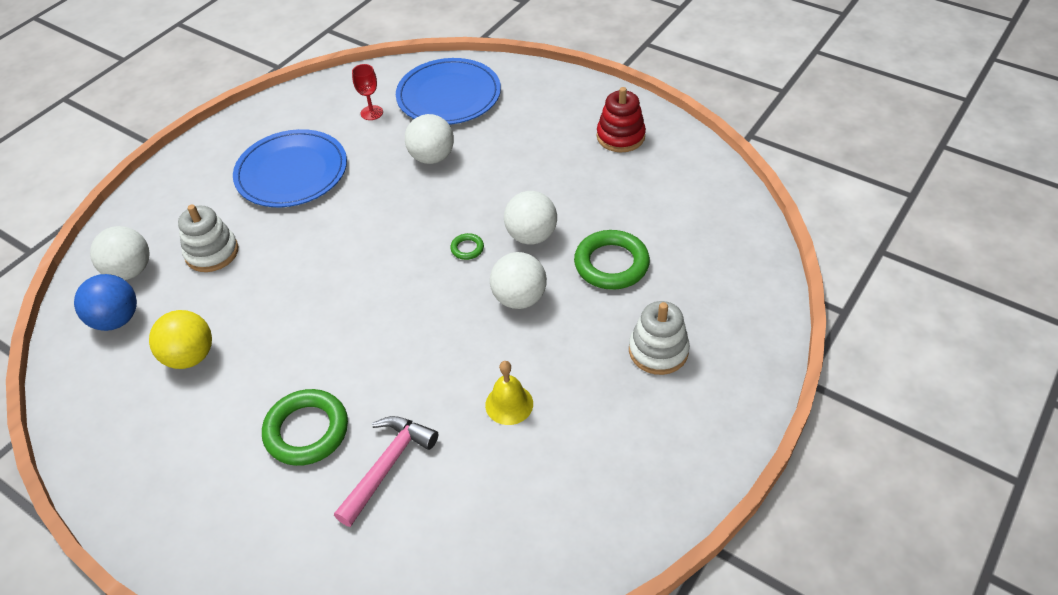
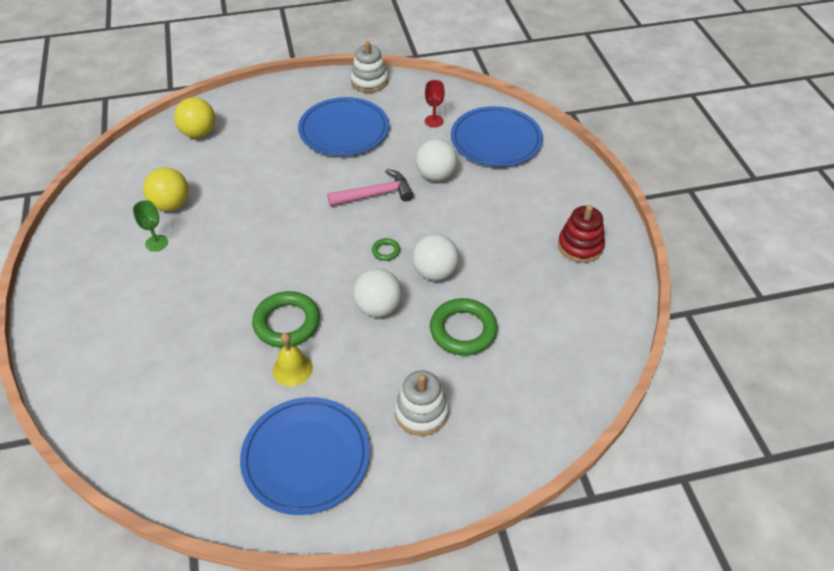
camera: 40 degrees right, 0 degrees up
(116, 319) = (163, 157): blue ball -> none
(130, 271) = (199, 133): white ball -> yellow ball
(212, 253) = (248, 151): white stacking toy -> white stacking toy (369, 81)
(222, 401) = (156, 243): none -> green goblet
(307, 431) = (175, 294): green ring -> green ring (287, 323)
(388, 465) = (189, 349): pink hammer -> pink hammer (376, 194)
(612, 461) = (306, 457): none -> blue plate

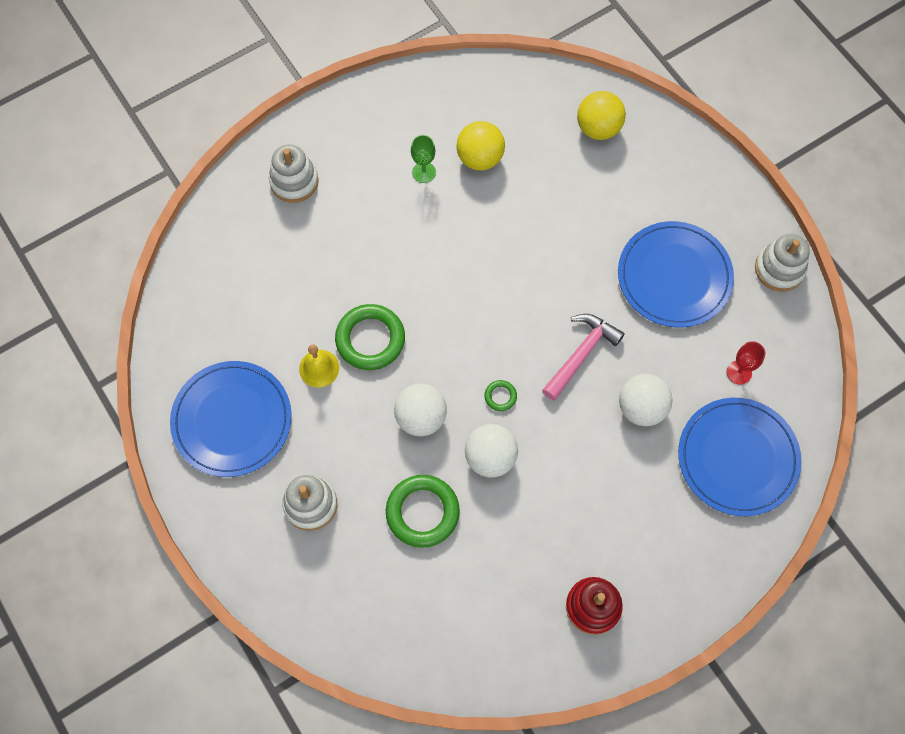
camera: 70 degrees right, 20 degrees up
(94, 337) = (294, 181): none -> white stacking toy
(376, 194) = (581, 354): pink hammer -> pink hammer turned 105 degrees counterclockwise

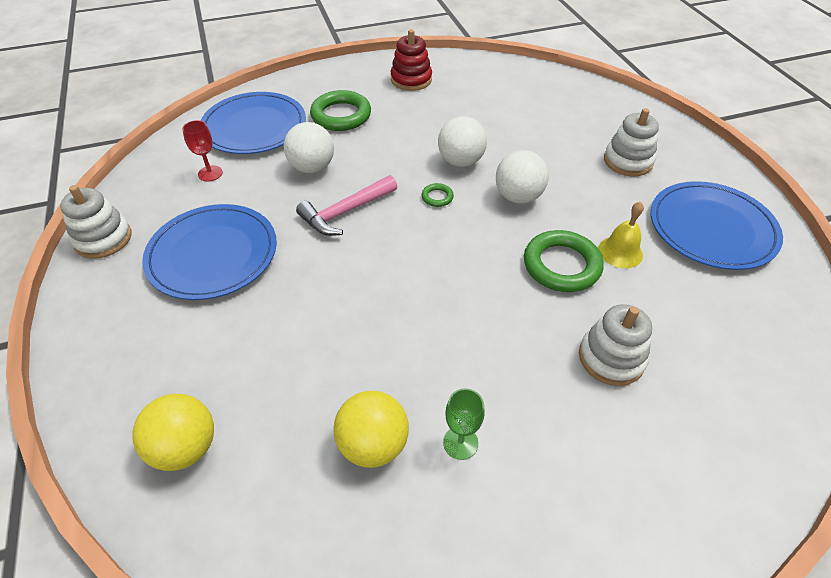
camera: 165 degrees left, 20 degrees down
(294, 181) = (660, 477): white stacking toy -> white stacking toy (611, 358)
(422, 512) = (528, 141): green ring -> green ring (341, 115)

